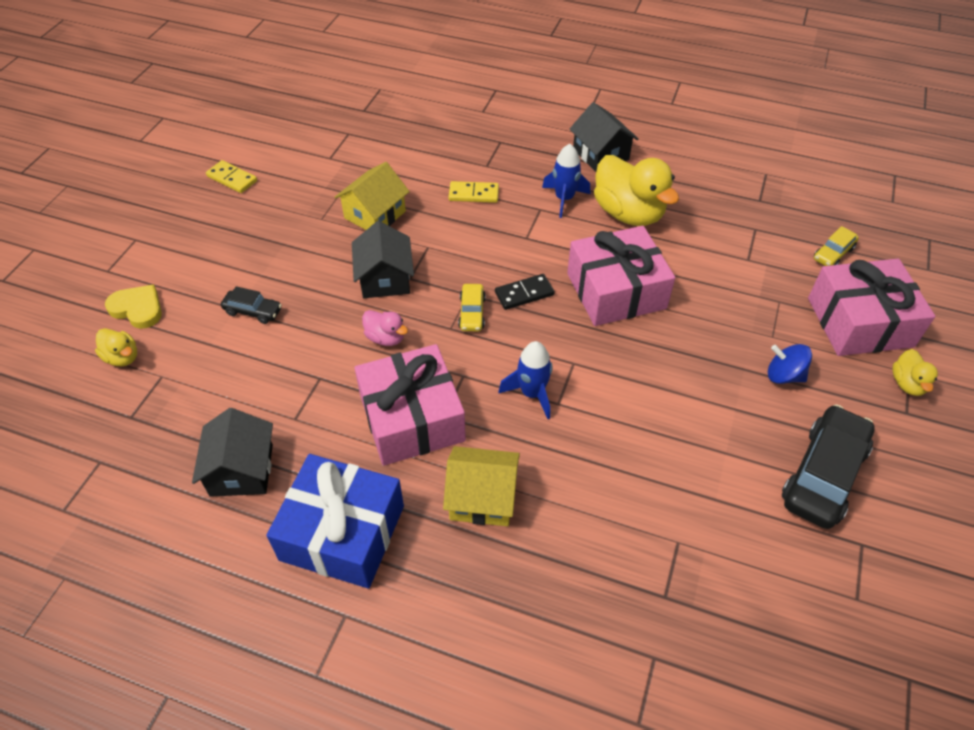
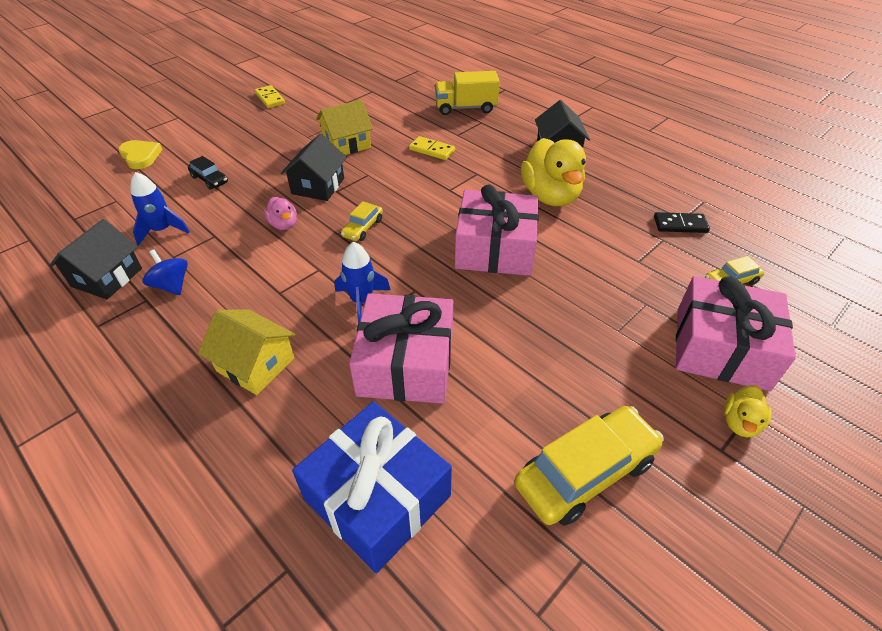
camera: 25 degrees right, 5 degrees down
(122, 357) = (104, 182): yellow duck -> none
(342, 532) = (132, 348): blue gift -> blue gift (377, 497)
(412, 418) = (254, 286): pink gift -> pink gift (406, 363)
(471, 127) = (466, 108): none -> yellow truck
(524, 293) = (415, 227): black domino -> black domino (680, 225)
(564, 199) = (502, 172): blue rocket -> blue rocket (162, 230)
(784, 375) = (606, 367): blue spinning top -> blue spinning top (172, 285)
(823, 475) = (585, 473): black car -> yellow car

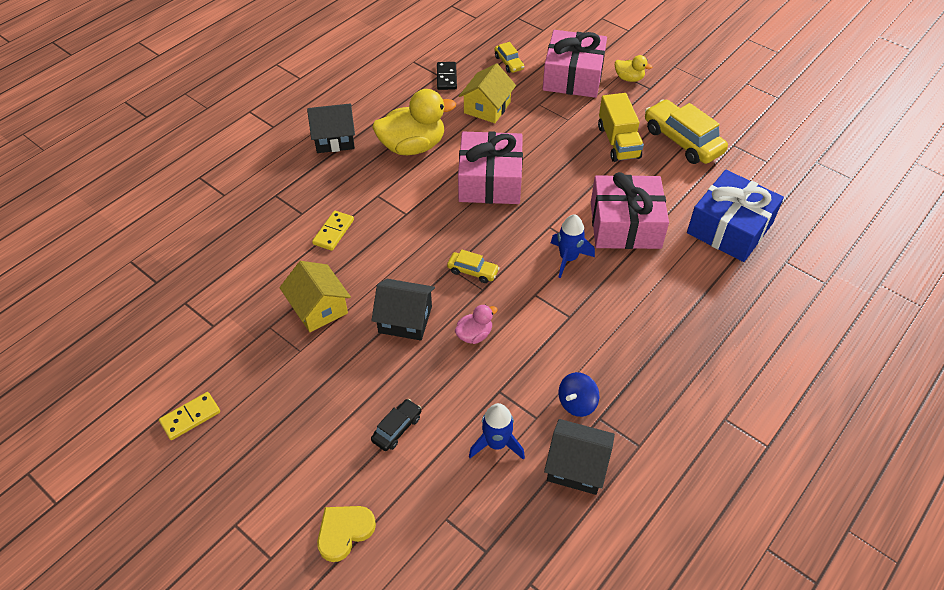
camera: 95 degrees left, 5 degrees up
(255, 364) = (650, 313): yellow house -> yellow house (487, 107)
(466, 108) = (241, 209): yellow truck -> yellow truck (618, 142)

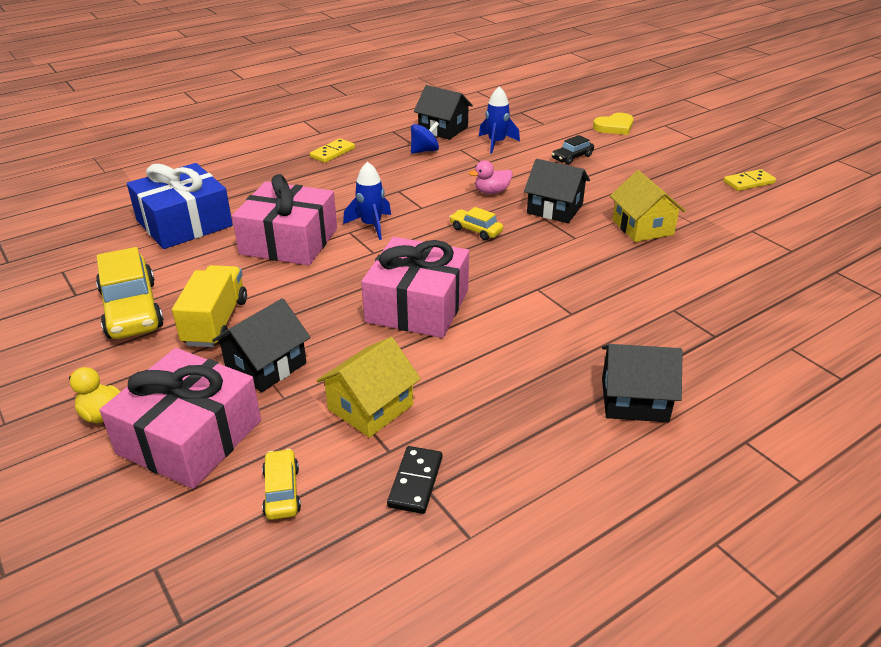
camera: 165 degrees left, 15 degrees down
(333, 232) = (630, 284): yellow domino -> yellow domino (332, 153)
(412, 146) = (510, 366): yellow duck -> none
(563, 120) = (266, 365): none -> black house

